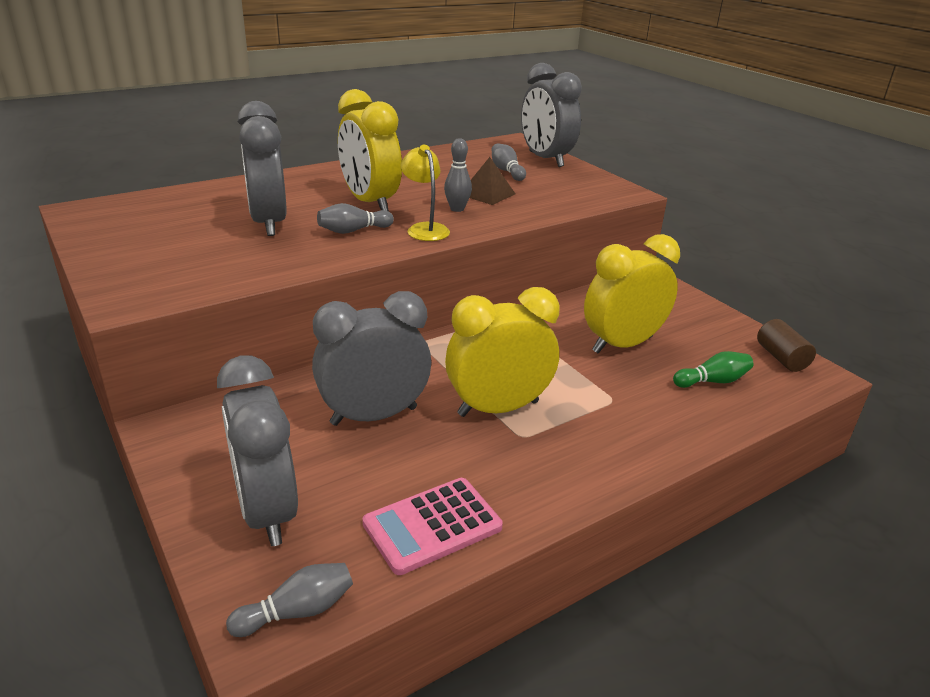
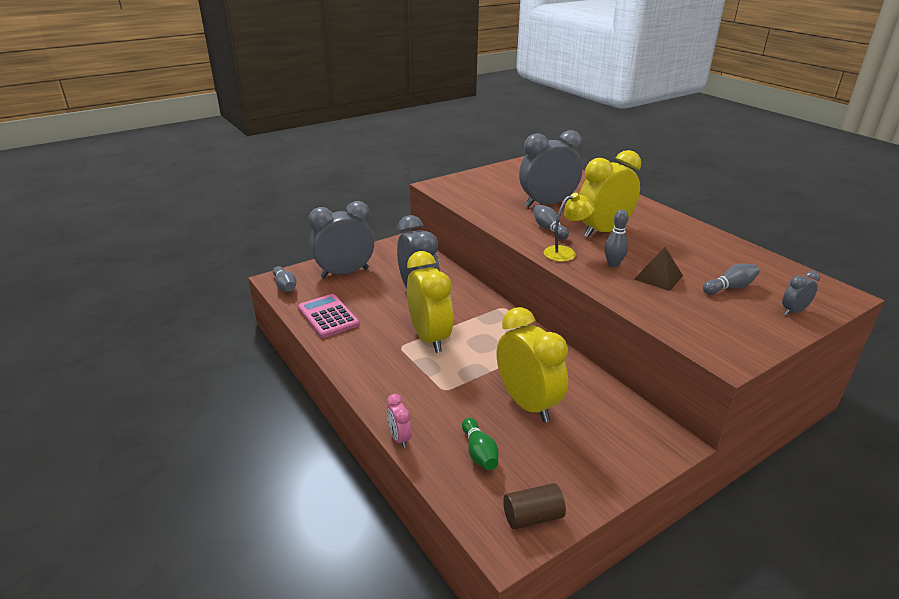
camera: 90 degrees right, 0 degrees up
(545, 159) = (793, 311): grey clock -> grey clock, size x0.44
(714, 438) = (399, 438): none -> pink clock

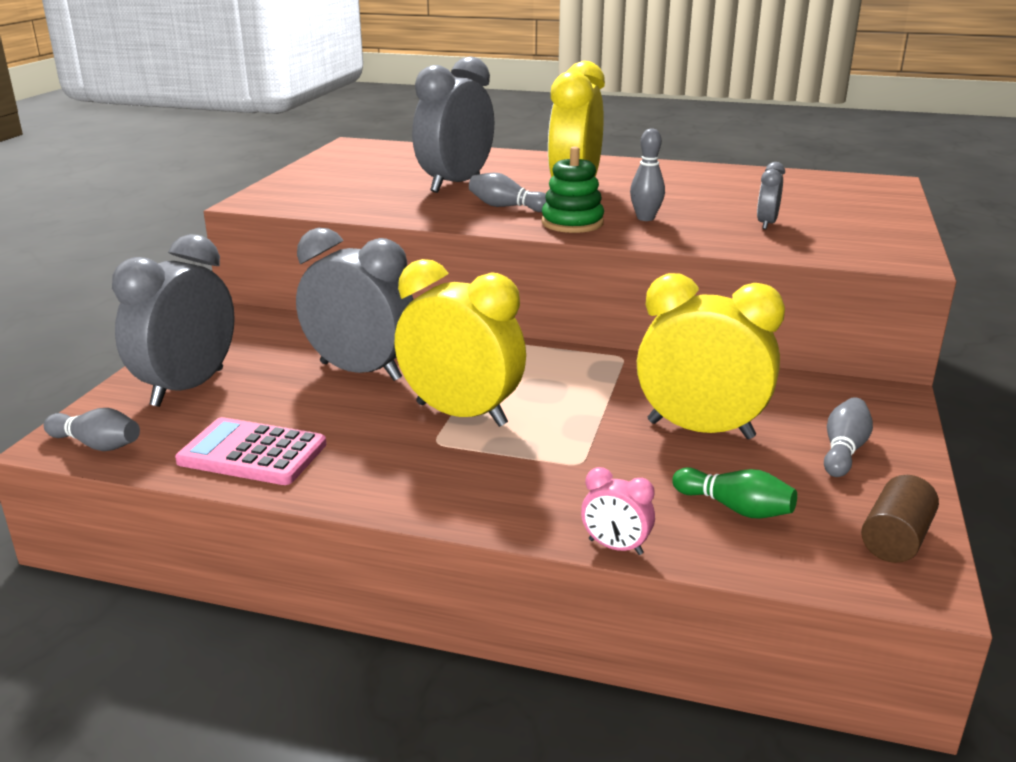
camera: 40 degrees left, 5 degrees down
(565, 252) = (572, 223): yellow lamp -> green stacking toy
(658, 277) = (712, 216): brown pyramid -> none
(730, 287) = (792, 204): grey bowling pin -> grey bowling pin (843, 450)
(793, 311) = (877, 206): grey clock -> grey clock (766, 224)

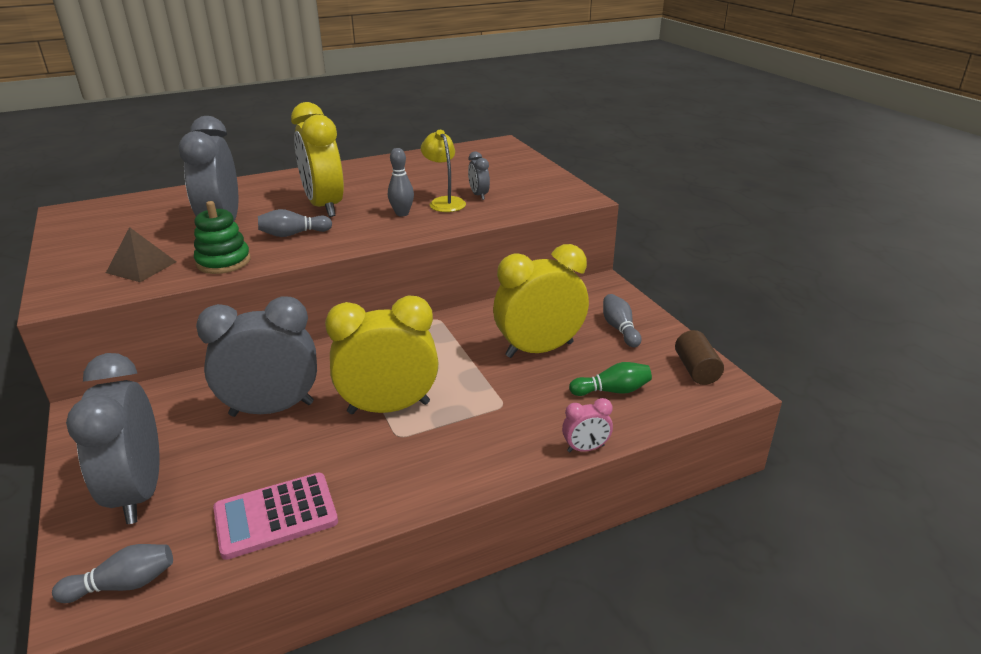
camera: 40 degrees left, 5 degrees up
(343, 197) = (141, 267): none -> brown pyramid
(572, 223) = (360, 233): green stacking toy -> green stacking toy (223, 262)
(712, 220) = (444, 202): none -> yellow lamp

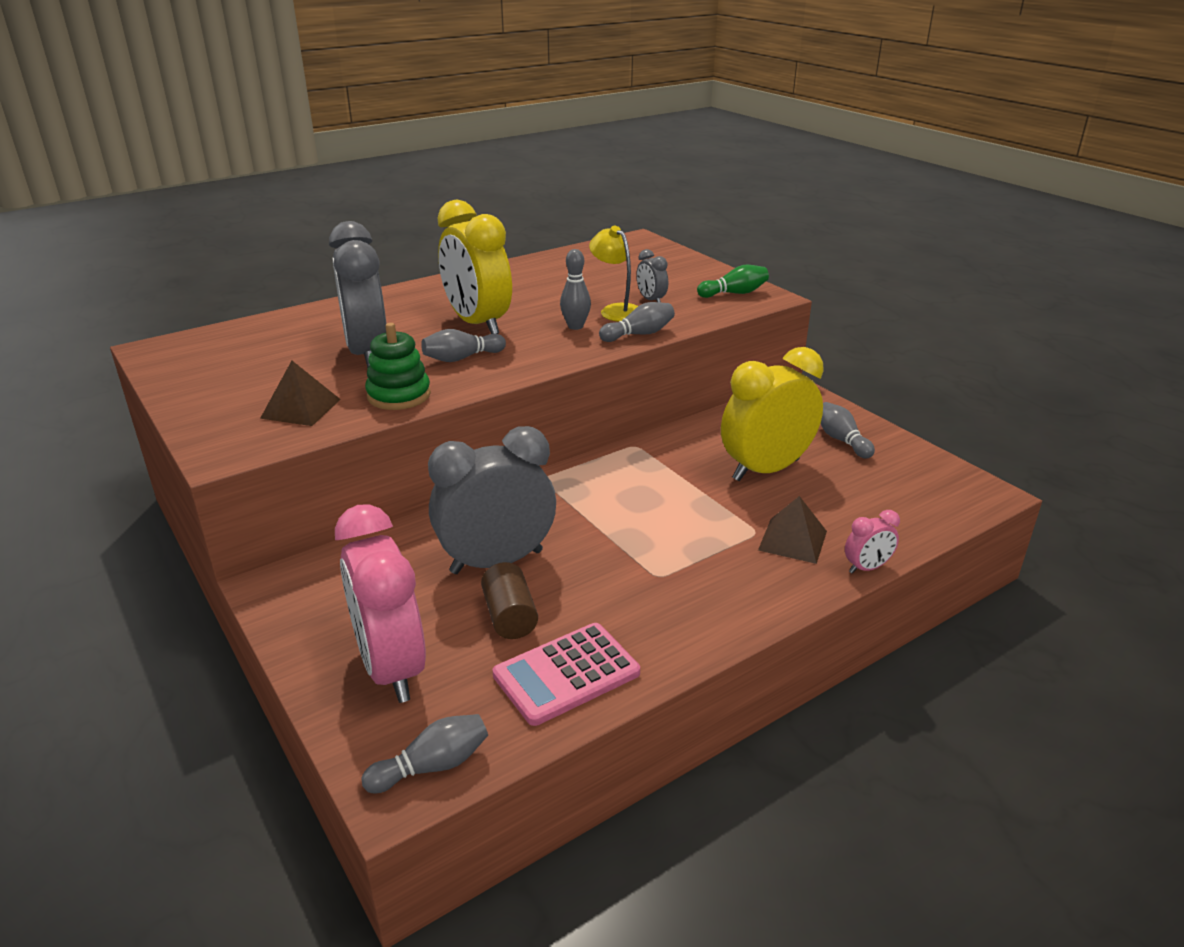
camera: 10 degrees left, 0 degrees up
(139, 492) = (391, 668): grey clock -> pink clock
(389, 408) = (631, 547): yellow clock -> none
(450, 224) = (639, 334): none -> grey bowling pin
(531, 416) = (792, 540): none -> brown pyramid
(612, 391) = (865, 506): green bowling pin -> green bowling pin (734, 293)
(696, 370) = (942, 476): brown cylinder -> brown cylinder (510, 616)

